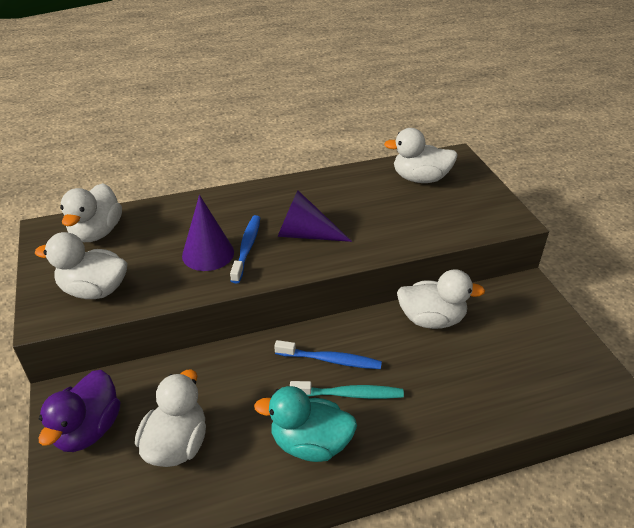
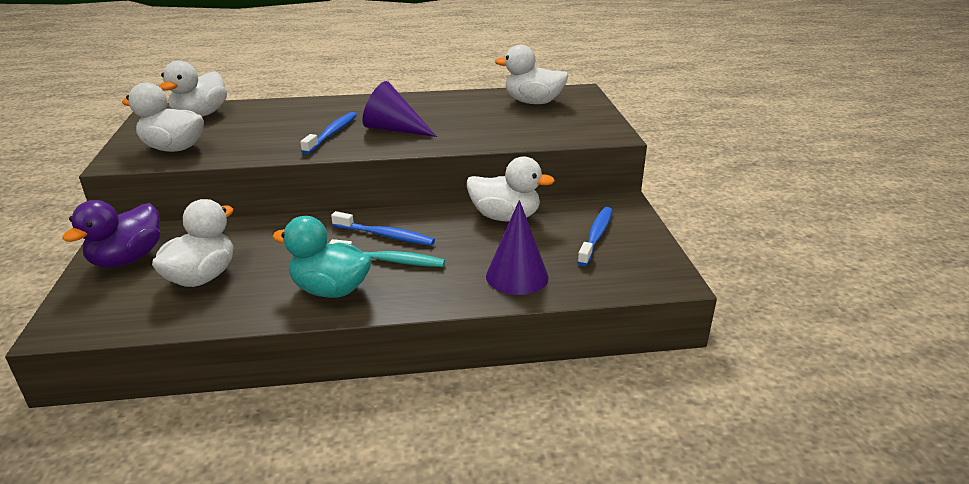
camera: 10 degrees right, 10 degrees down
(208, 253) = (293, 134): purple cone -> purple cone (517, 276)
(523, 335) = (596, 236): none -> blue toothbrush

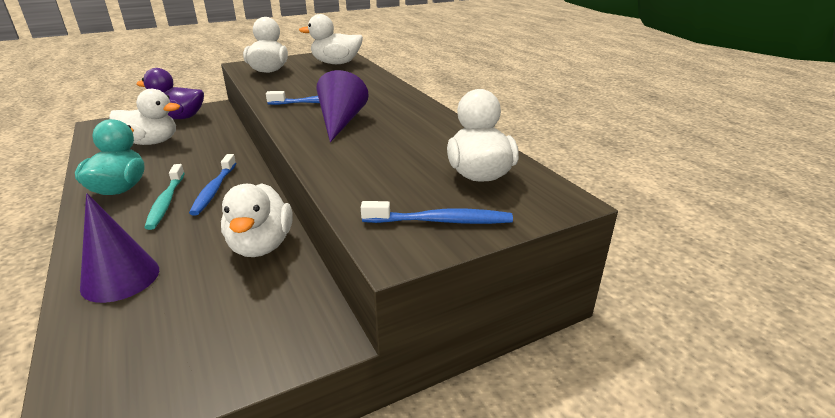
camera: 70 degrees right, 0 degrees up
(596, 236) = (215, 325): blue toothbrush -> blue toothbrush (440, 221)

